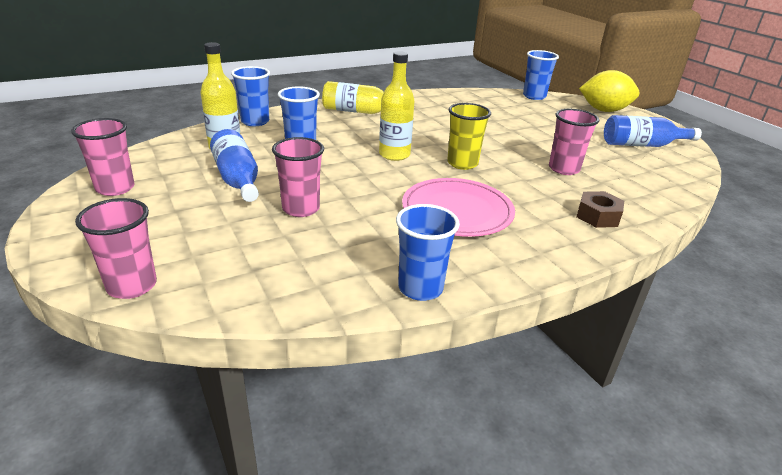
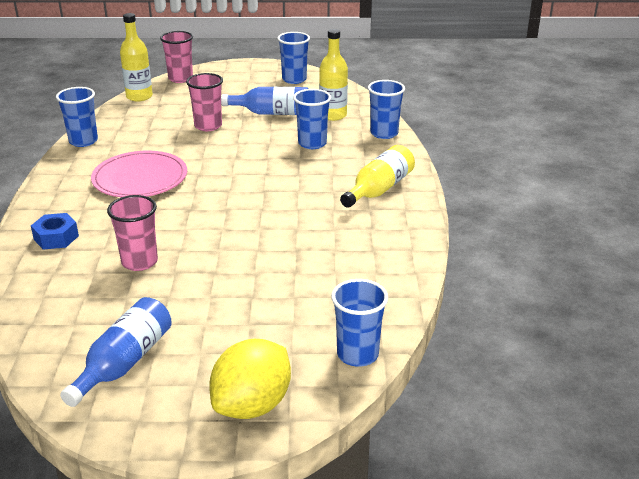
camera: 120 degrees right, 0 degrees up
(115, 188) = (294, 79): pink cup -> blue cup
(394, 155) = (257, 180): yellow bottle -> yellow bottle (139, 96)
(462, 163) = (208, 208): yellow cup -> none
(598, 216) = (56, 238): brown nut -> blue nut

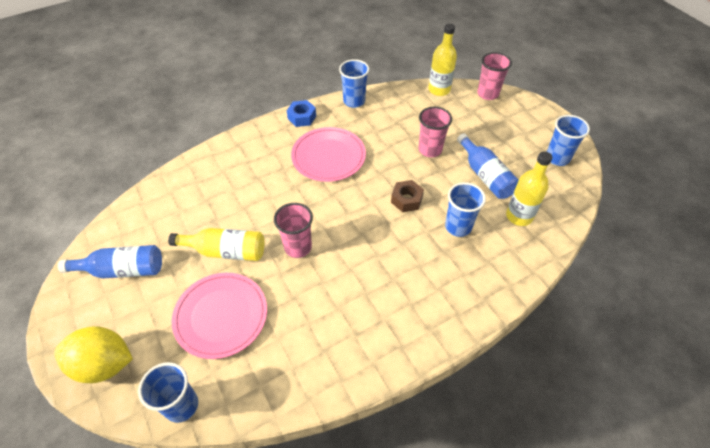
camera: 60 degrees right, 20 degrees up
(56, 238) = (233, 159): blue nut -> blue nut (302, 117)
(139, 262) = (229, 215): pink cup -> pink cup (298, 247)
(252, 156) = (406, 200): none -> brown nut
(272, 301) = (221, 316): none -> pink plate
(379, 189) = (420, 311): yellow bottle -> yellow bottle (226, 251)
(384, 133) = (520, 269): blue cup -> none

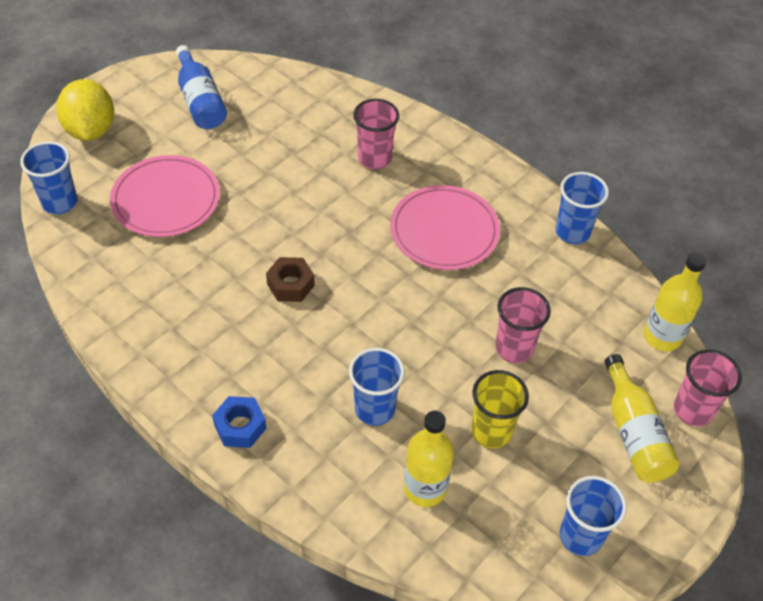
camera: 70 degrees right, 0 degrees up
(226, 251) = (251, 176): yellow bottle -> yellow bottle (634, 433)
(298, 247) = (279, 240): pink cup -> pink cup (374, 158)
(302, 117) = (506, 182): blue nut -> blue nut (240, 426)
(406, 200) = (401, 338): brown nut -> brown nut (290, 285)
(485, 175) = (491, 431): blue bottle -> yellow cup

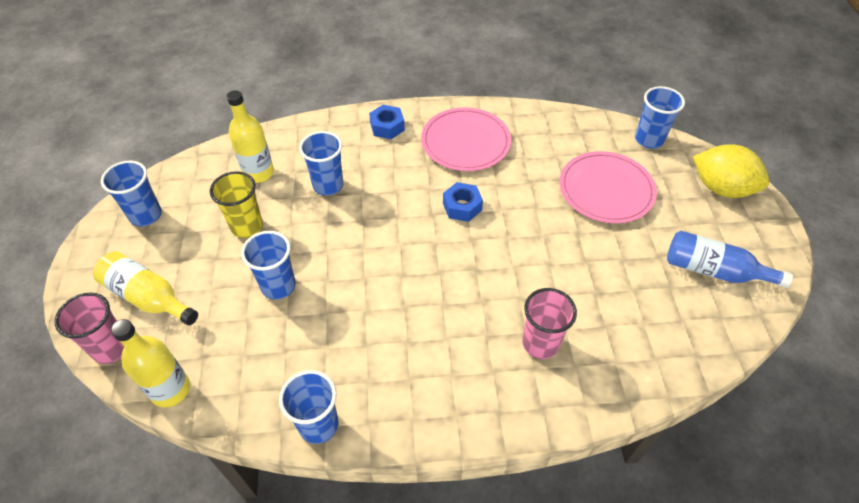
camera: 135 degrees right, 0 degrees up
(290, 285) = (462, 206): brown nut -> blue nut
(444, 231) = (417, 330): pink plate -> pink plate (465, 142)
(514, 348) = (278, 286): pink cup -> blue cup

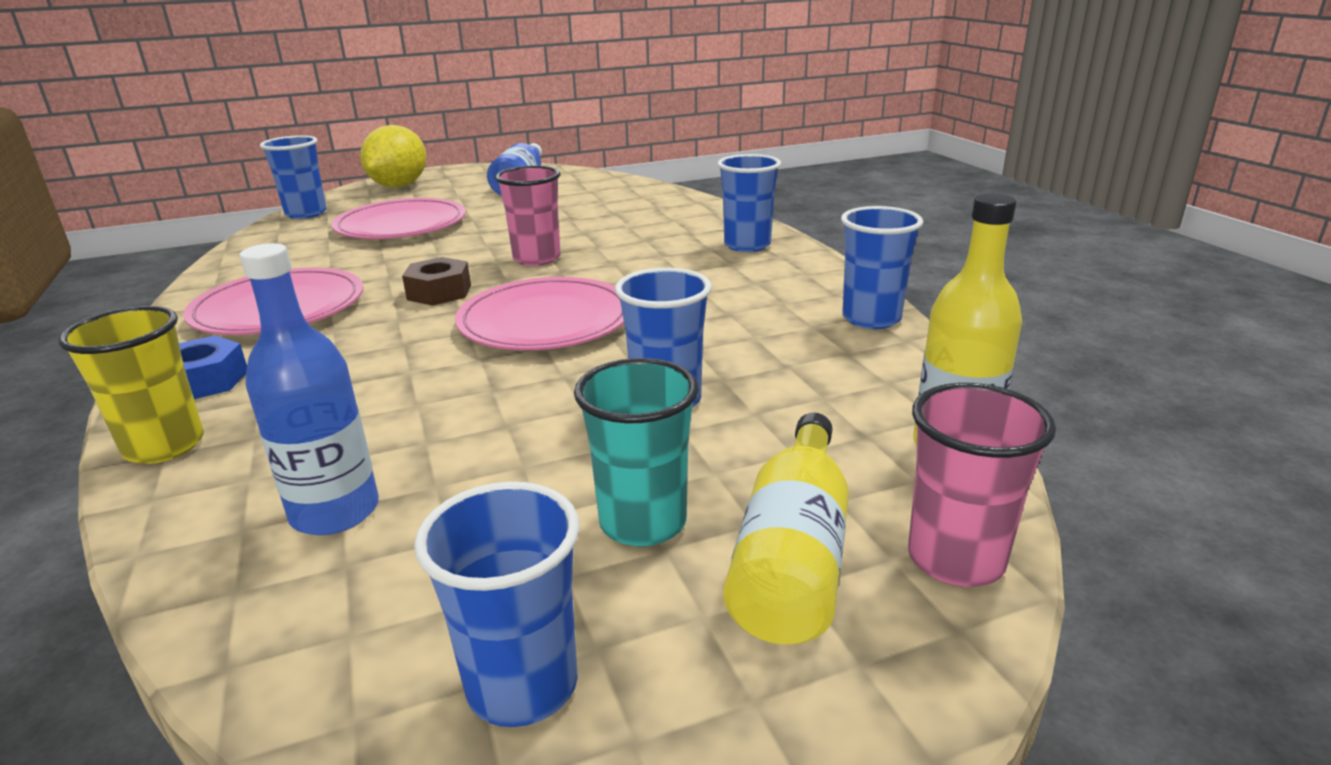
camera: 105 degrees left, 25 degrees down
(196, 257) = (643, 522): none -> turquoise cup
(247, 226) = (525, 477): yellow cup -> yellow cup (164, 446)
(258, 173) = (335, 512): yellow bottle -> blue bottle
(328, 185) = (386, 409): blue cup -> blue cup (747, 245)
(397, 251) = (545, 320): none -> pink plate
(462, 206) = (439, 292): blue nut -> brown nut
(540, 343) = (656, 233): pink cup -> pink cup (537, 258)

